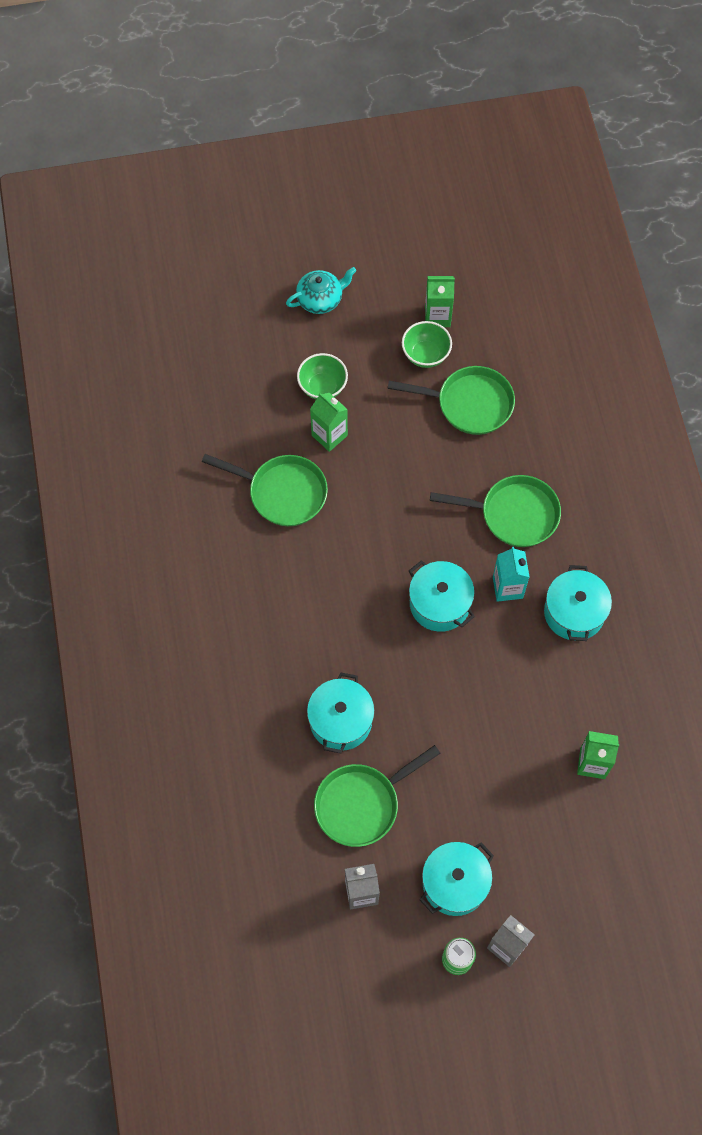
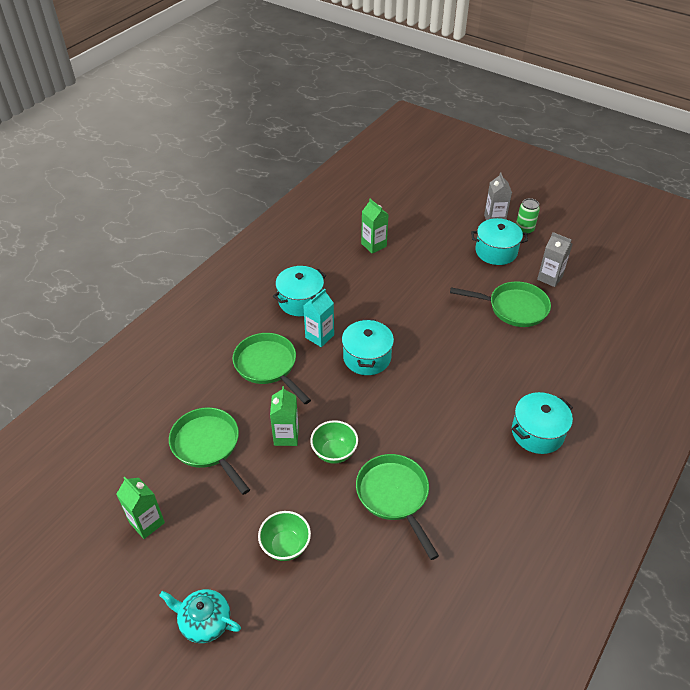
camera: 135 degrees left, 20 degrees down
(329, 435) = (320, 506): green carton -> green carton (286, 436)
(341, 721) = (488, 348): turquoise pot -> turquoise pot (537, 433)
(425, 355) = (191, 503): green bowl -> green bowl (334, 452)

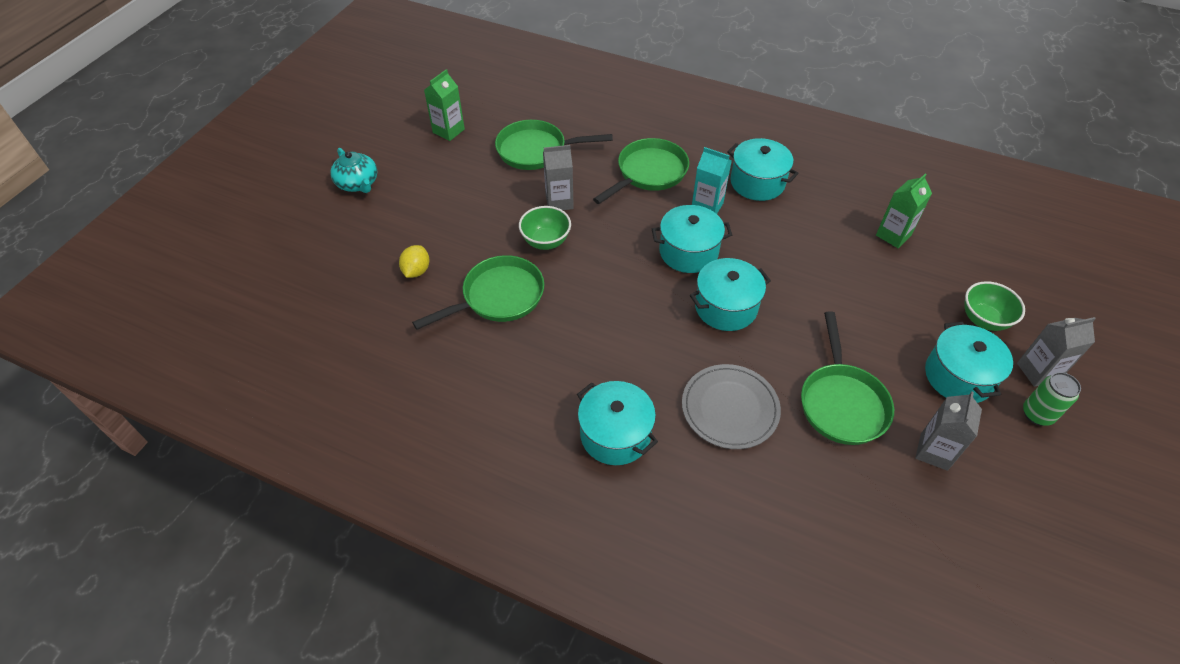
camera: 80 degrees right, 5 degrees up
(204, 621) = (358, 183): turquoise teapot -> turquoise teapot turned 135 degrees clockwise
(208, 446) = (536, 150): green pan -> green pan turned 135 degrees counterclockwise
(285, 546) = (432, 222): green bowl -> green bowl (983, 319)
(286, 436) = (559, 202): green carton -> grey carton
(350, 563) = (416, 271): none -> yellow lemon
(426, 347) = (725, 307): none -> turquoise pot
(516, 364) = (730, 408): none -> grey plate

